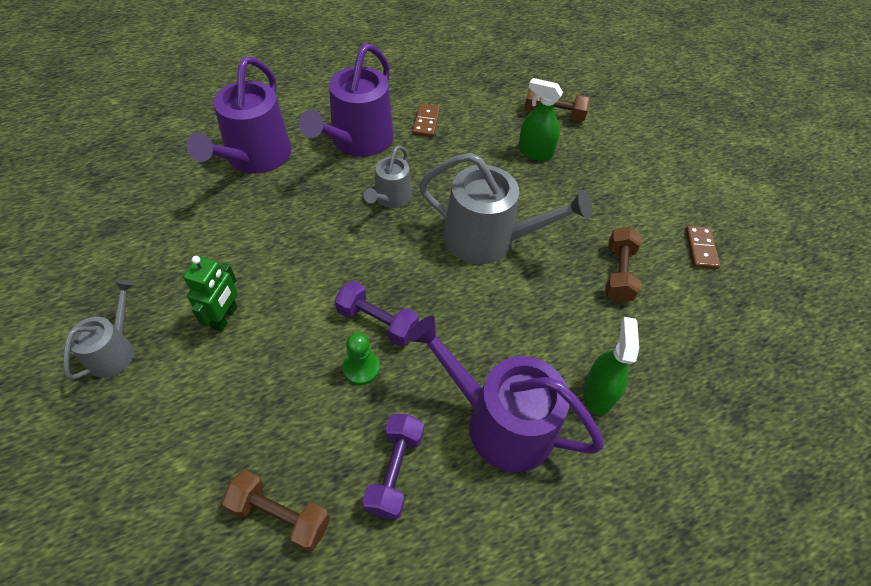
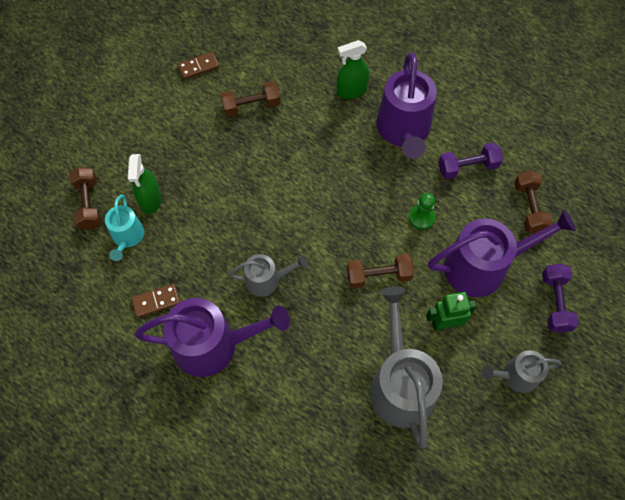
camera: 115 degrees left, 10 degrees up
(255, 157) = (285, 420): purple watering can -> purple watering can (482, 266)
(324, 287) = (378, 276): none -> brown dumbbell
(377, 322) = (383, 227): purple dumbbell -> purple dumbbell (555, 302)
(488, 239) = (268, 193): grey watering can -> grey watering can (400, 384)
(503, 126) = (127, 237): none -> turquoise watering can

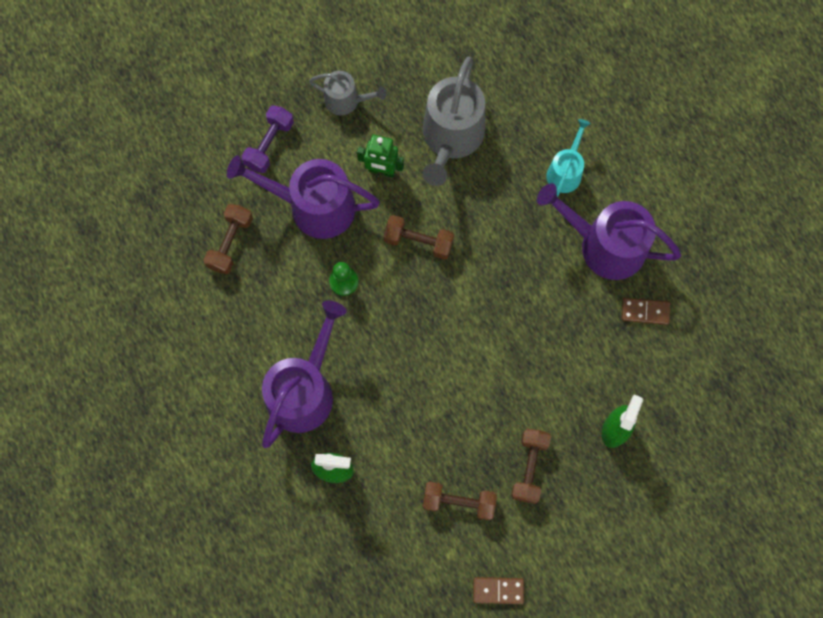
camera: 155 degrees left, 10 degrees up
(89, 204) = (683, 453): brown dumbbell -> brown dumbbell (529, 467)
(127, 237) = (653, 395): turquoise watering can -> turquoise watering can (565, 171)
(267, 280) = (528, 285): grey watering can -> none
(467, 167) = (263, 315): purple dumbbell -> none

